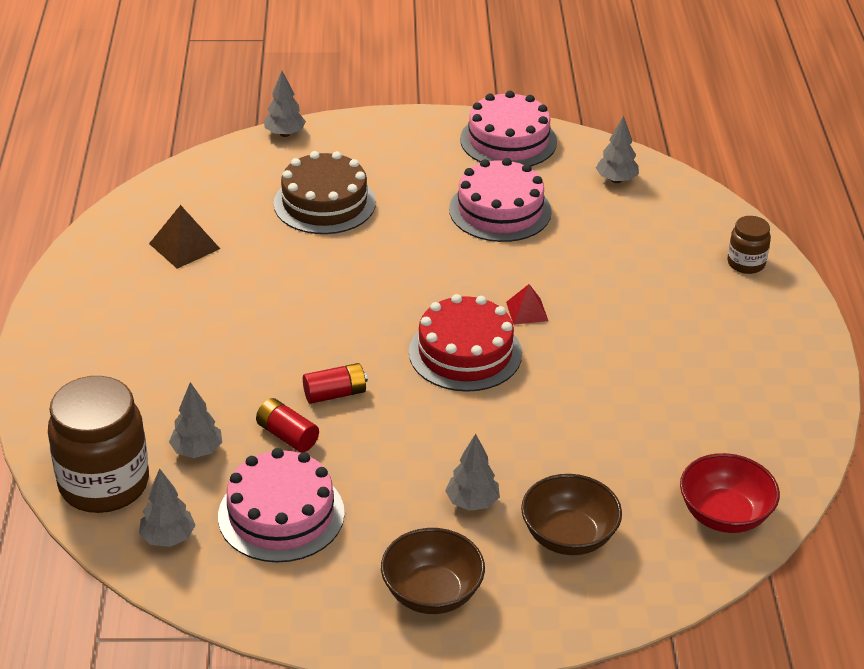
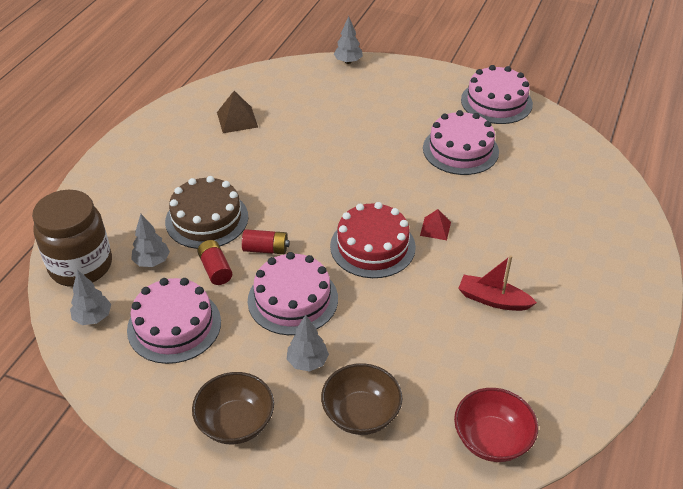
camera: 25 degrees right, 5 degrees up
(324, 203) = (344, 114): brown cake -> brown cake (207, 219)
(408, 441) = (293, 299): none -> pink cake
(616, 180) = (559, 149): grey tree -> none
(641, 371) = (493, 300): none -> red boat
(746, 263) = (624, 239): brown jar -> none

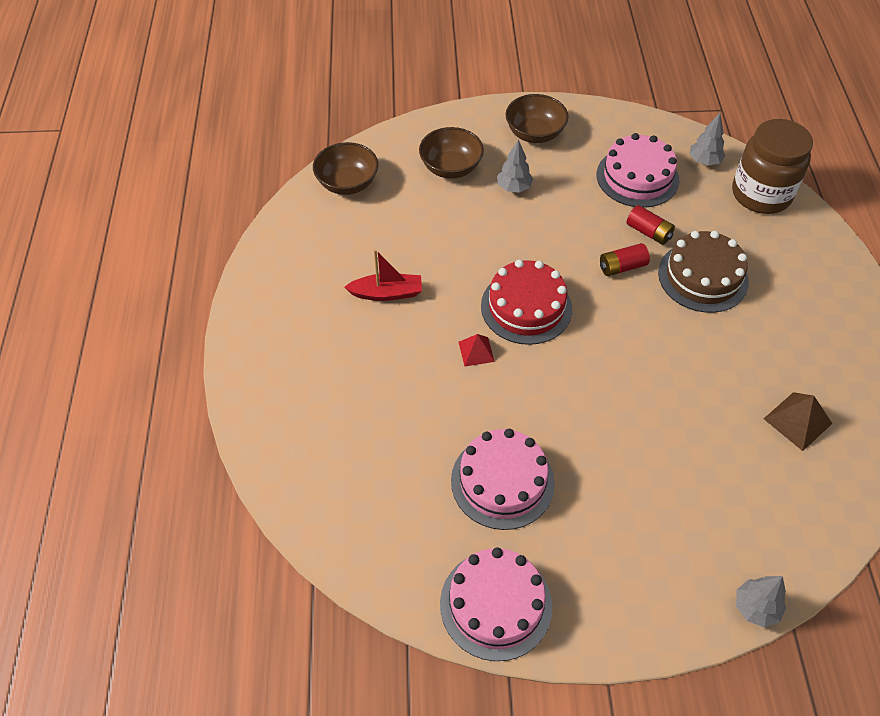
camera: 155 degrees right, 10 degrees up
(152, 261) = (708, 219): grey tree -> none
(293, 299) = (562, 230): pink cake -> none
(492, 439) = (347, 183): red bowl -> brown bowl

